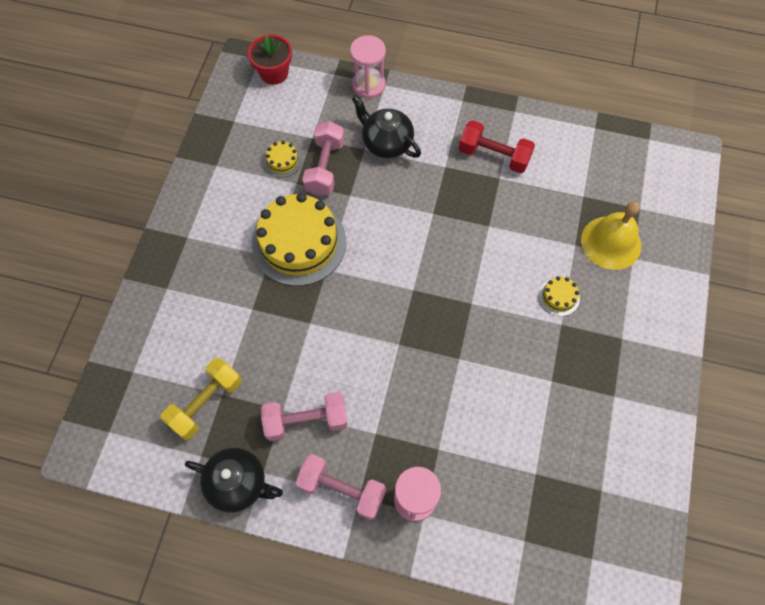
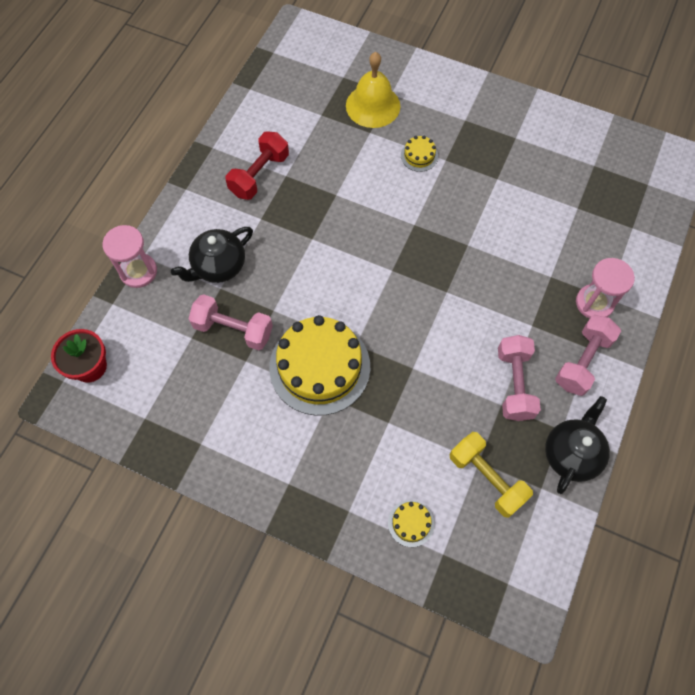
camera: 80 degrees left, 0 degrees up
(282, 161) = (214, 371): yellow cake -> yellow cake (411, 523)

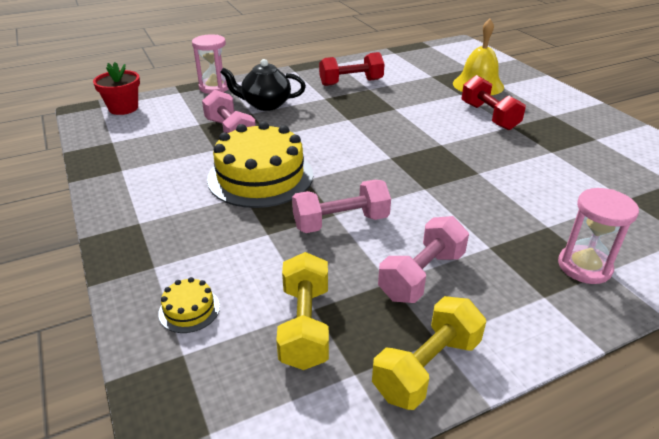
camera: 40 degrees right, 30 degrees down
(419, 156) = (489, 116): yellow cake -> red dumbbell
(571, 453) = (427, 367): black teapot -> yellow dumbbell
(582, 361) = (523, 301): pink dumbbell -> pink dumbbell (341, 222)

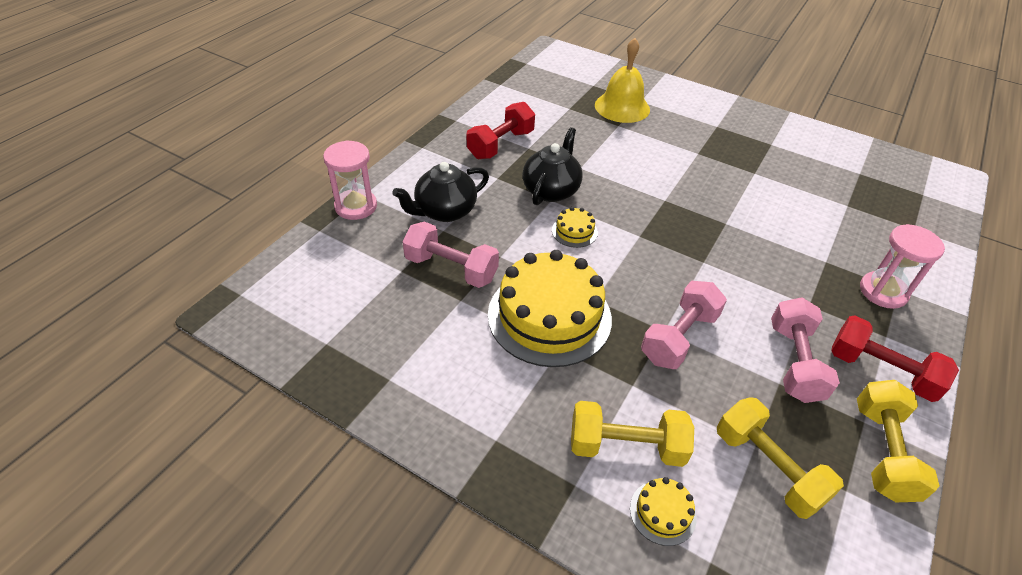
camera: 35 degrees left, 10 degrees up
(123, 108) = (276, 284): red flower pot -> none
(215, 263) = (626, 446): none -> yellow dumbbell
(342, 140) = (574, 231): none -> yellow cake
(355, 114) = (551, 190): none -> black teapot
(489, 116) = (669, 147): red dumbbell -> red dumbbell (881, 371)

